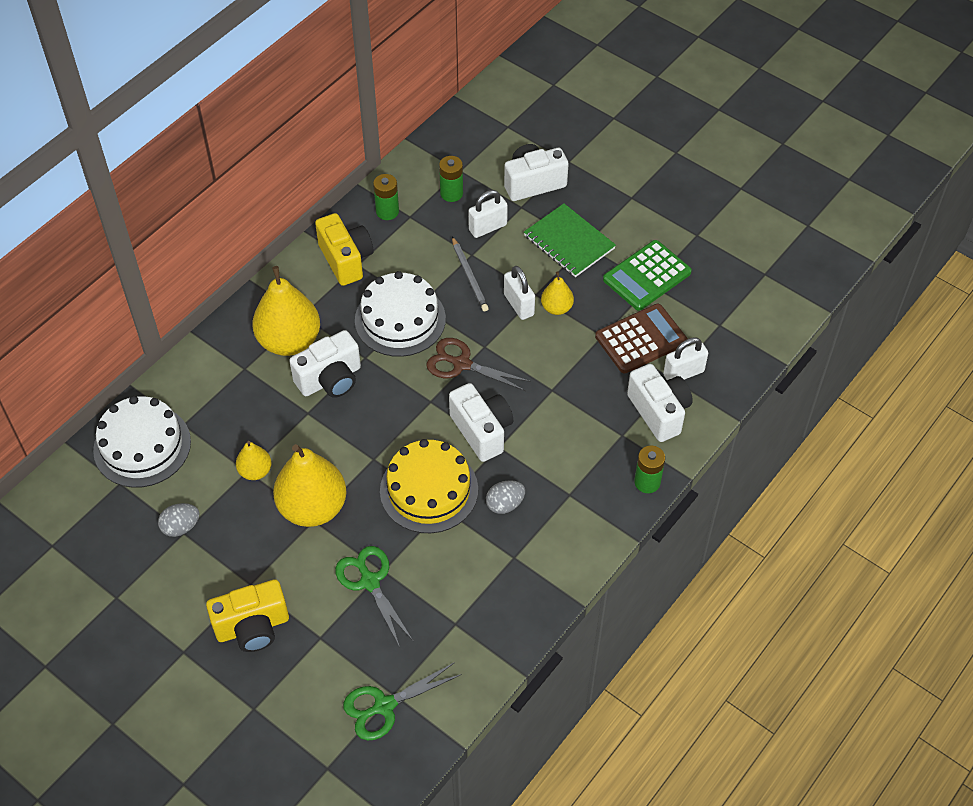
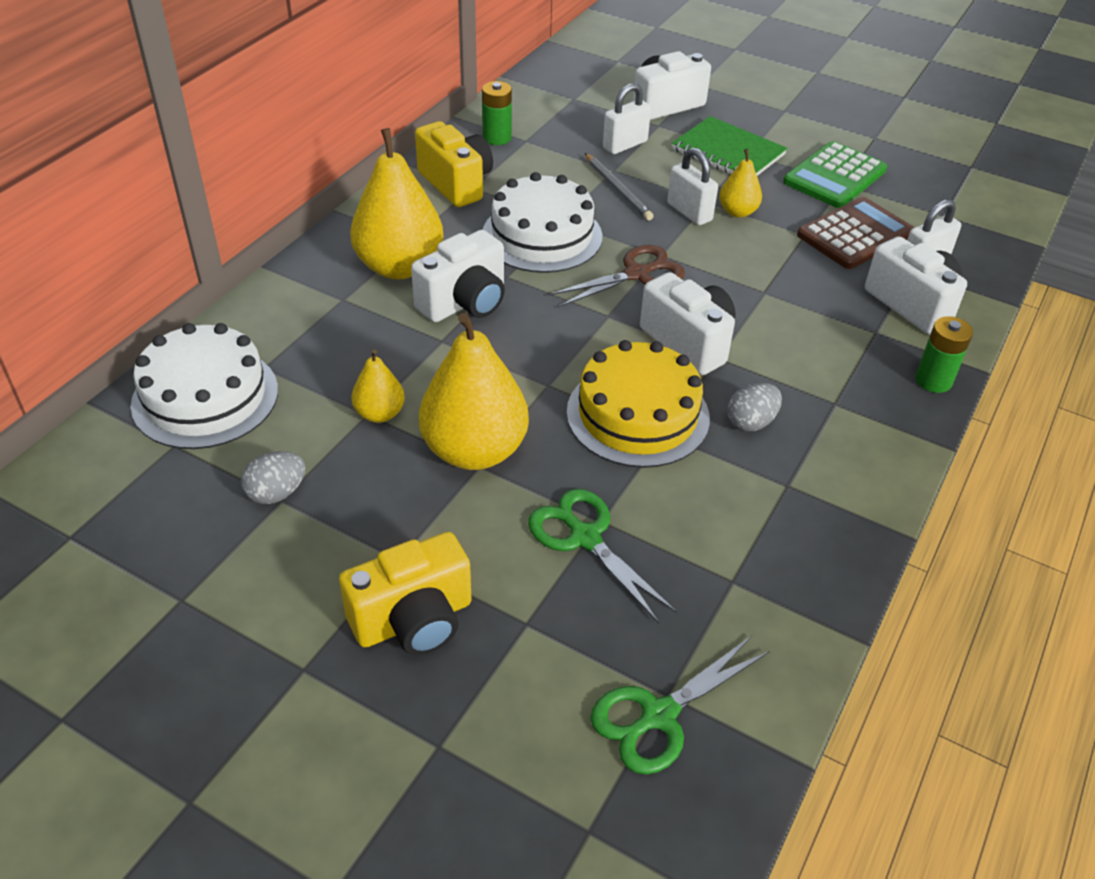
camera: 10 degrees left, 10 degrees down
(451, 193) = (570, 118): green battery -> none
(461, 364) = (637, 274): brown scissors -> brown scissors turned 135 degrees clockwise

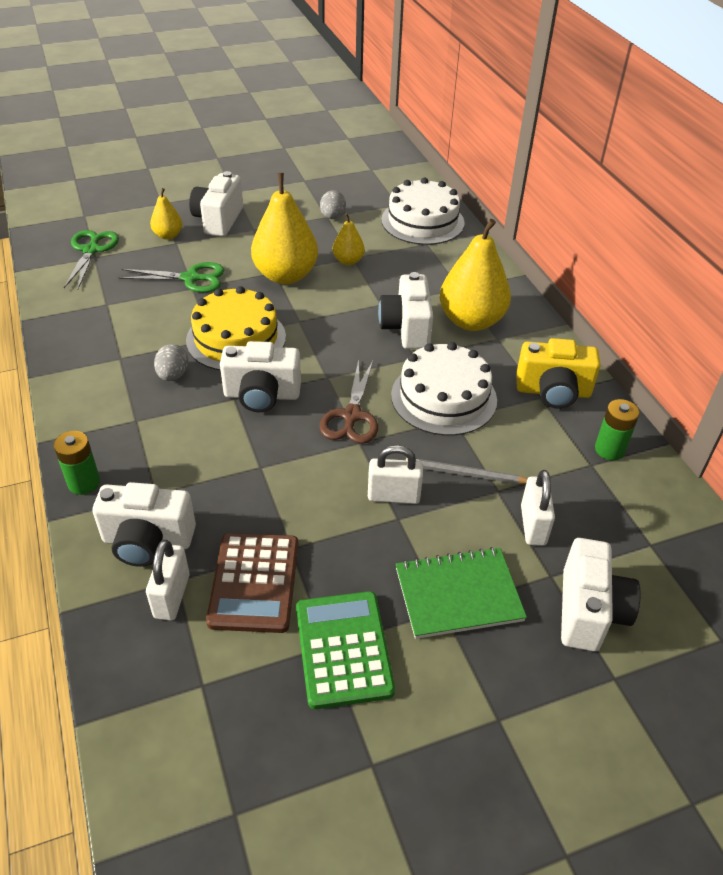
camera: 130 degrees right, 0 degrees up
(414, 620) = (218, 220): yellow camera -> white camera
(737, 212) = (363, 527): yellow pear -> yellow pear (168, 235)

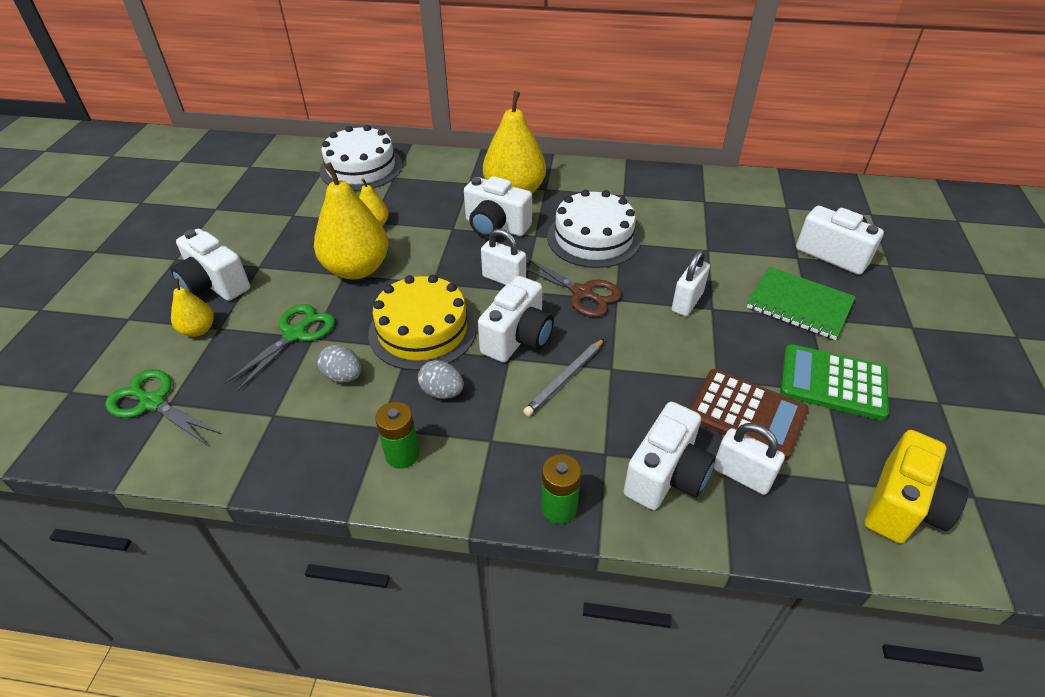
camera: 60 degrees left, 0 degrees up
(332, 217) = (297, 212): grey egg -> grey egg (343, 376)
(458, 594) = (799, 305): green notebook -> green notebook turned 75 degrees counterclockwise
(466, 474) = (683, 258): grey pencil -> grey pencil (565, 379)
(533, 525) = (748, 247): white padlock -> white padlock (504, 279)
(553, 391) = (622, 187): yellow camera -> yellow camera (902, 506)
(609, 449) = (694, 188): green battery -> green battery (402, 454)

